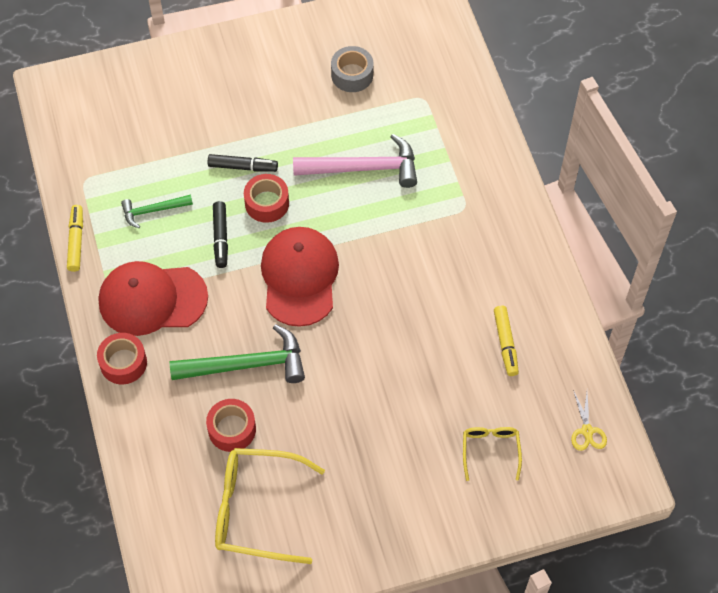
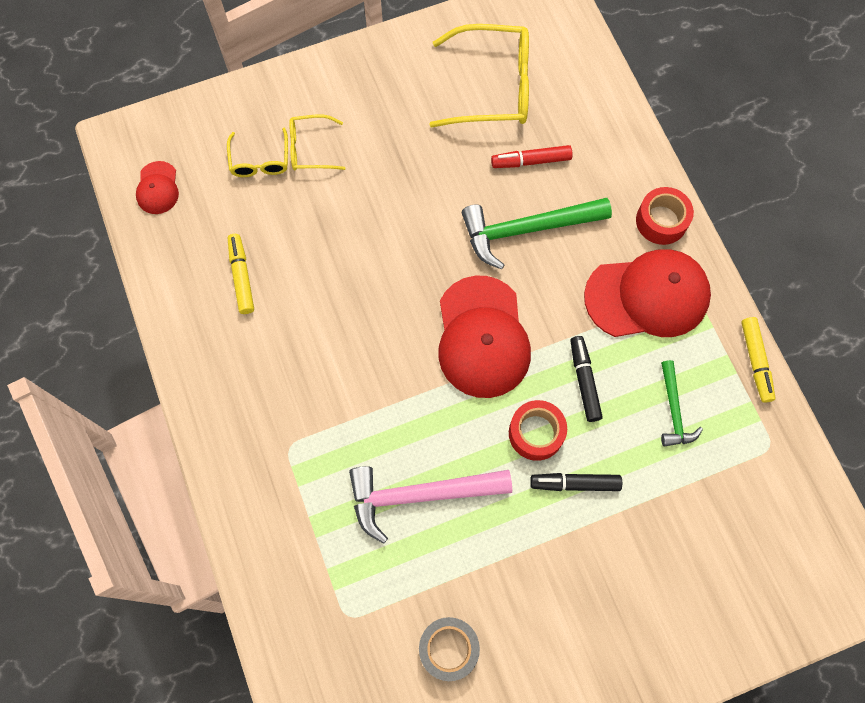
camera: 175 degrees right, 10 degrees up
(153, 211) = (674, 410): green hammer -> green hammer turned 105 degrees clockwise
(232, 429) = (531, 161): red tape -> red marker
(442, 459) = (310, 148): none -> yellow glasses
(587, 431) = (157, 188): yellow scissors -> red cap

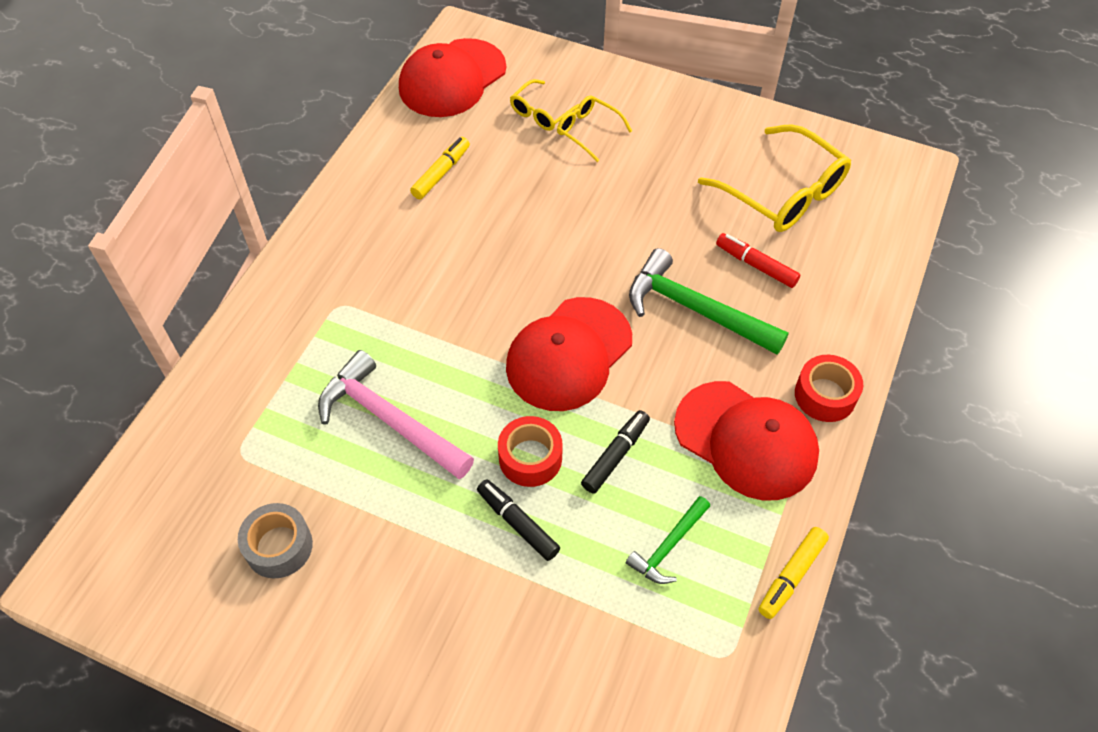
camera: 45 degrees right, 15 degrees down
(157, 188) = (452, 78): red cap -> red cap, size x2.09

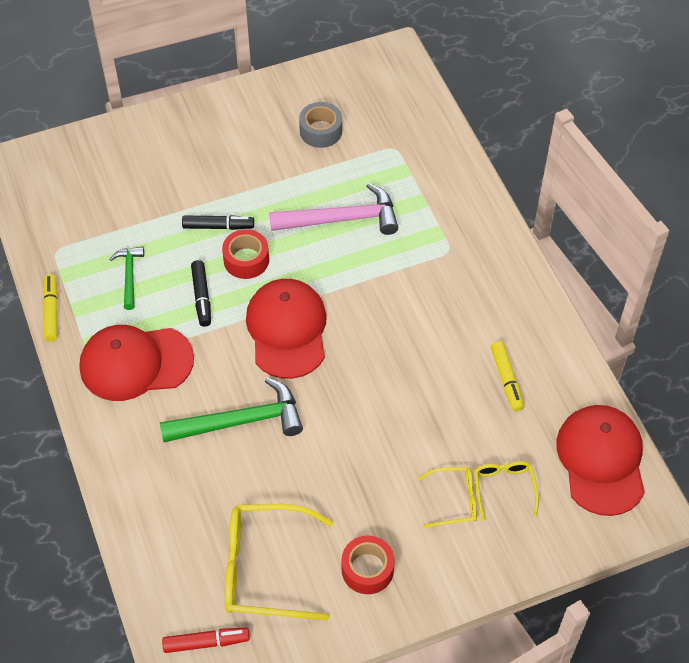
camera: 135 degrees right, 0 degrees up
(756, 265) = (231, 488): red marker -> red marker (206, 642)
(825, 395) = (110, 429): red tape -> red tape (367, 569)

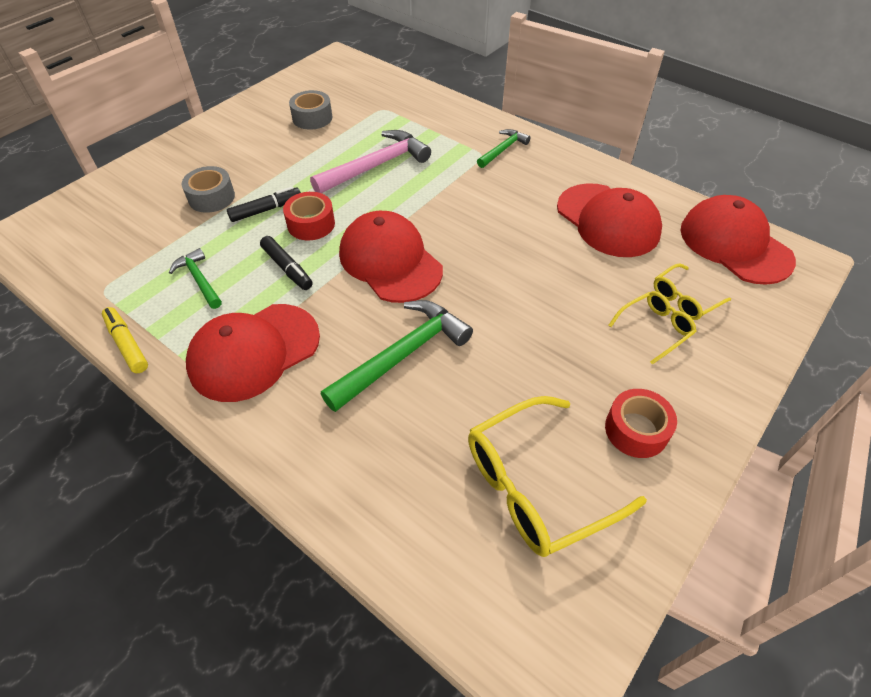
camera: 30 degrees left, 5 degrees down
(181, 191) = (211, 197): none -> grey tape
(206, 642) = (538, 610): red marker -> none
(474, 253) = (503, 149): none -> green hammer
(504, 488) = (684, 299): yellow glasses -> yellow glasses turned 90 degrees counterclockwise
(506, 380) = (608, 220): yellow marker -> red cap

